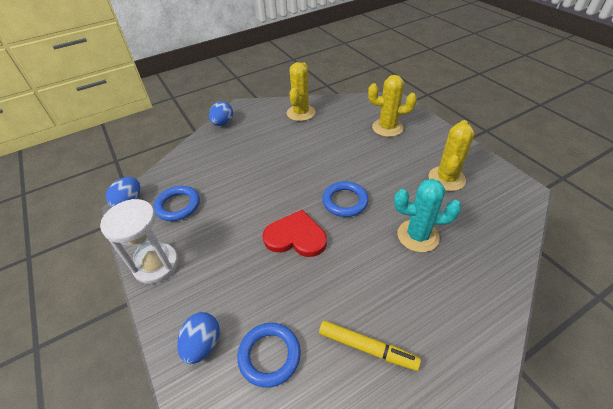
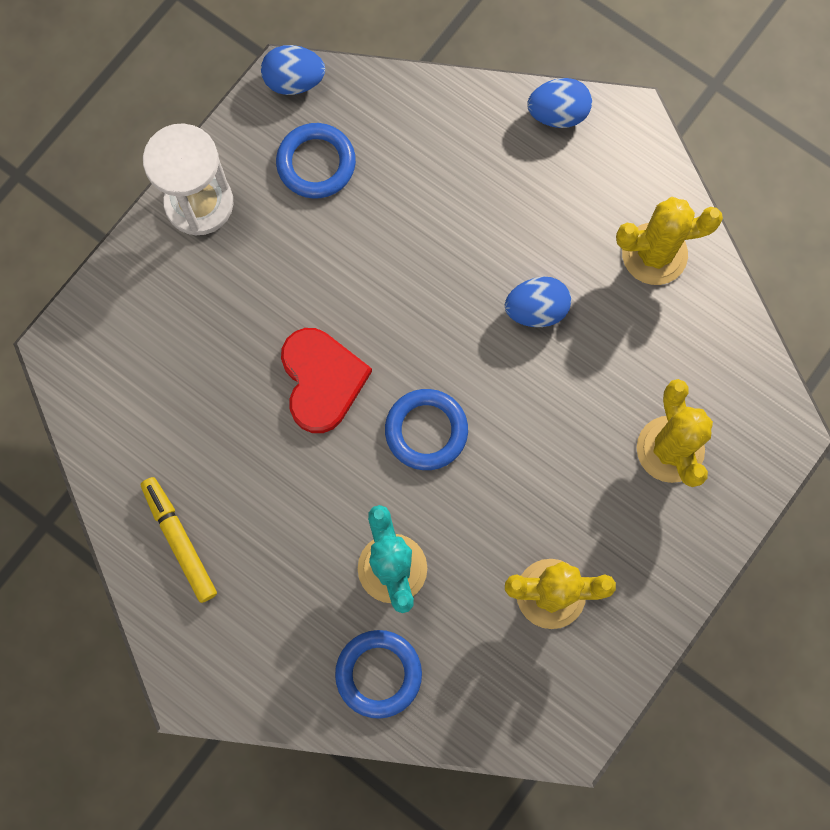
camera: 65 degrees right, 30 degrees up
(203, 344) = (112, 336): blue egg -> blue egg (536, 310)
(269, 355) = (127, 424): blue ring -> blue ring (378, 674)
(367, 348) = (179, 541): yellow marker -> yellow marker turned 150 degrees clockwise

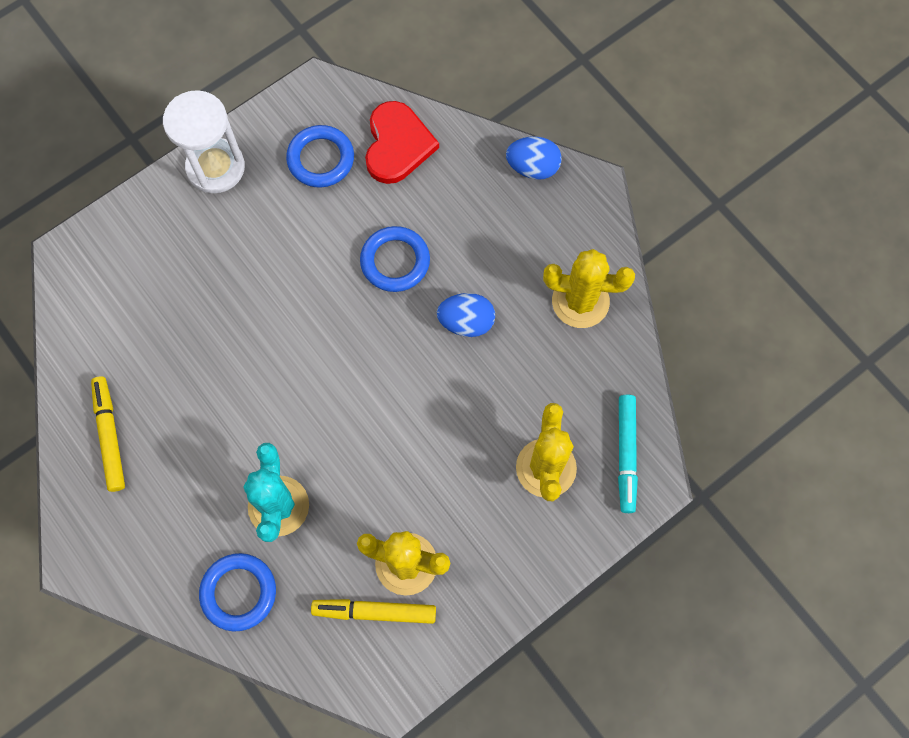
camera: 15 degrees right, 5 degrees down
(294, 81) = (324, 90): blue egg -> none
(321, 380) = (269, 334): red heart -> red heart (397, 145)
(426, 431) = (343, 398): blue ring -> blue ring (395, 261)
(532, 654) = (374, 612): none -> yellow marker
(752, 412) = (626, 455): none -> turquoise marker

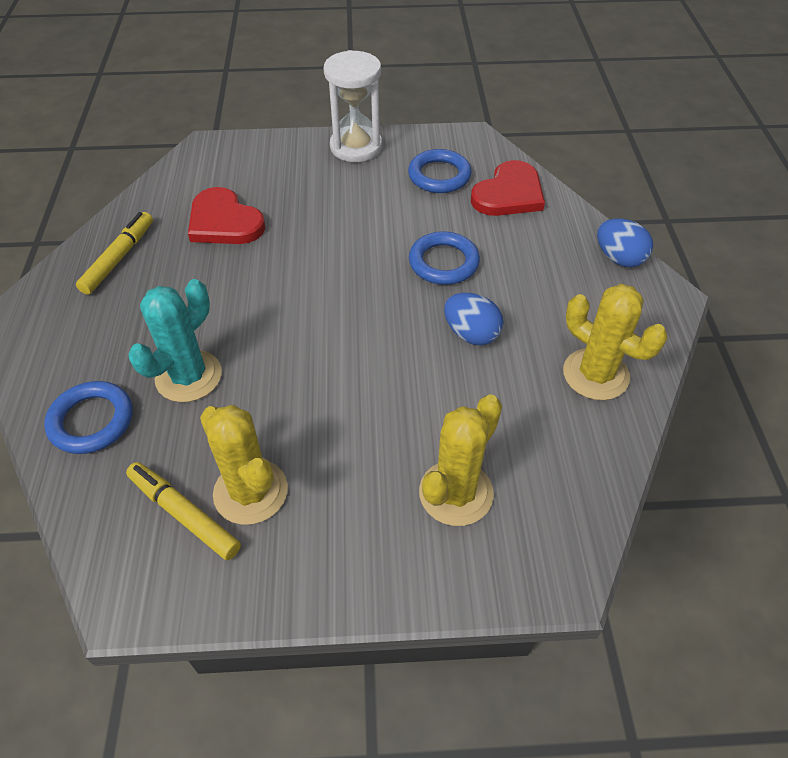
camera: 35 degrees right, 20 degrees down
(168, 336) = (224, 222): none -> red heart
(626, 455) = (552, 533): turquoise marker -> none

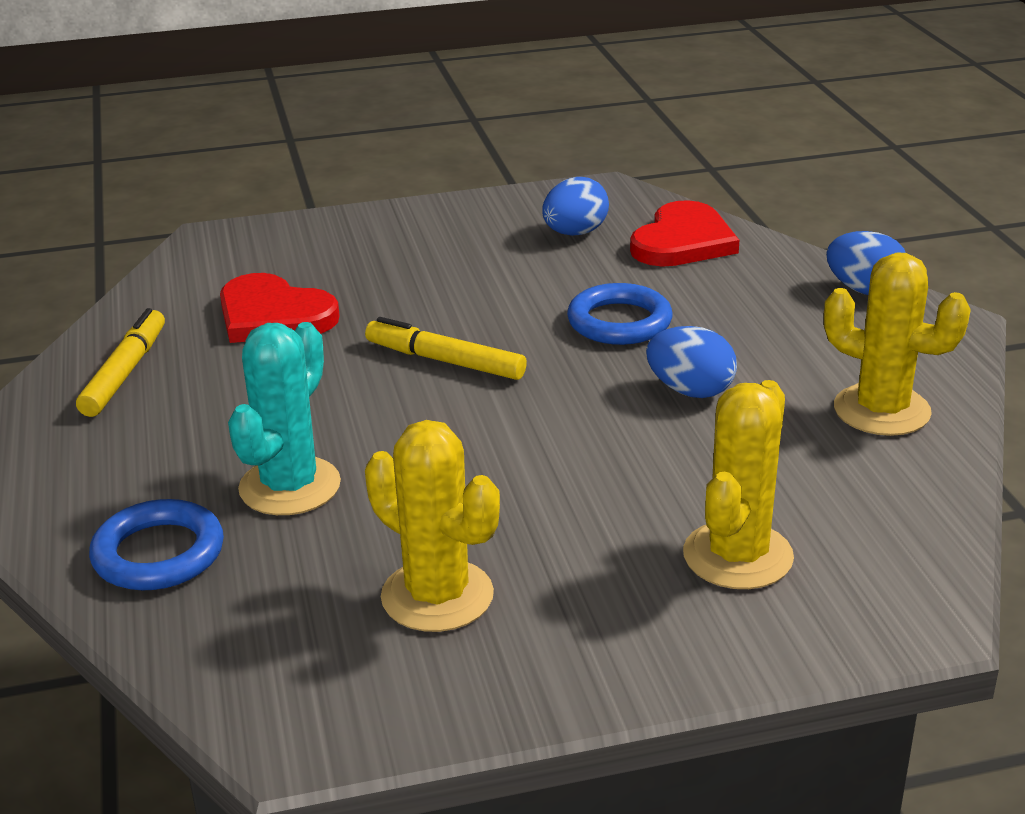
camera: 10 degrees left, 20 degrees down
(184, 514) = (346, 634): yellow marker -> yellow marker (445, 361)
(356, 147) = (439, 215): white hourglass -> none
(439, 176) = (575, 233): blue ring -> blue egg

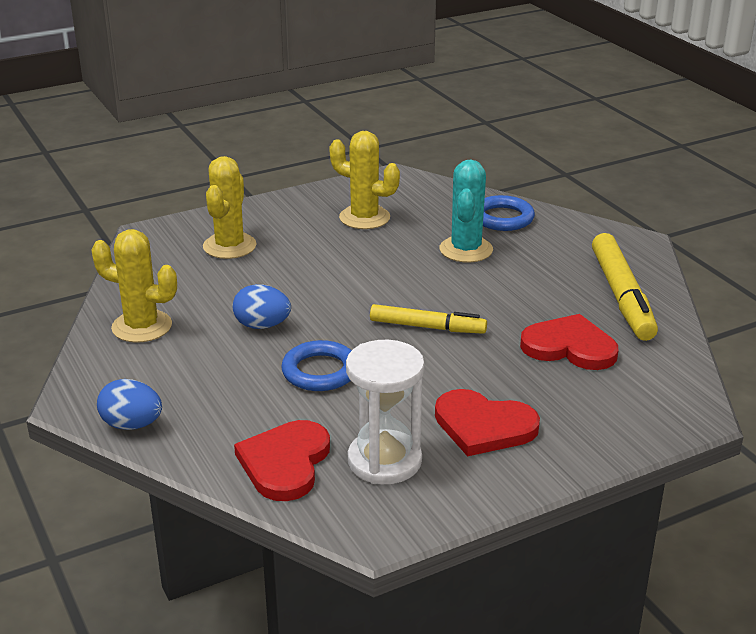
camera: 165 degrees right, 0 degrees up
(125, 372) = (622, 296): yellow marker -> yellow marker, size x1.56
(449, 250) = (483, 426): none -> red heart
(575, 233) = (384, 461): blue egg -> white hourglass

